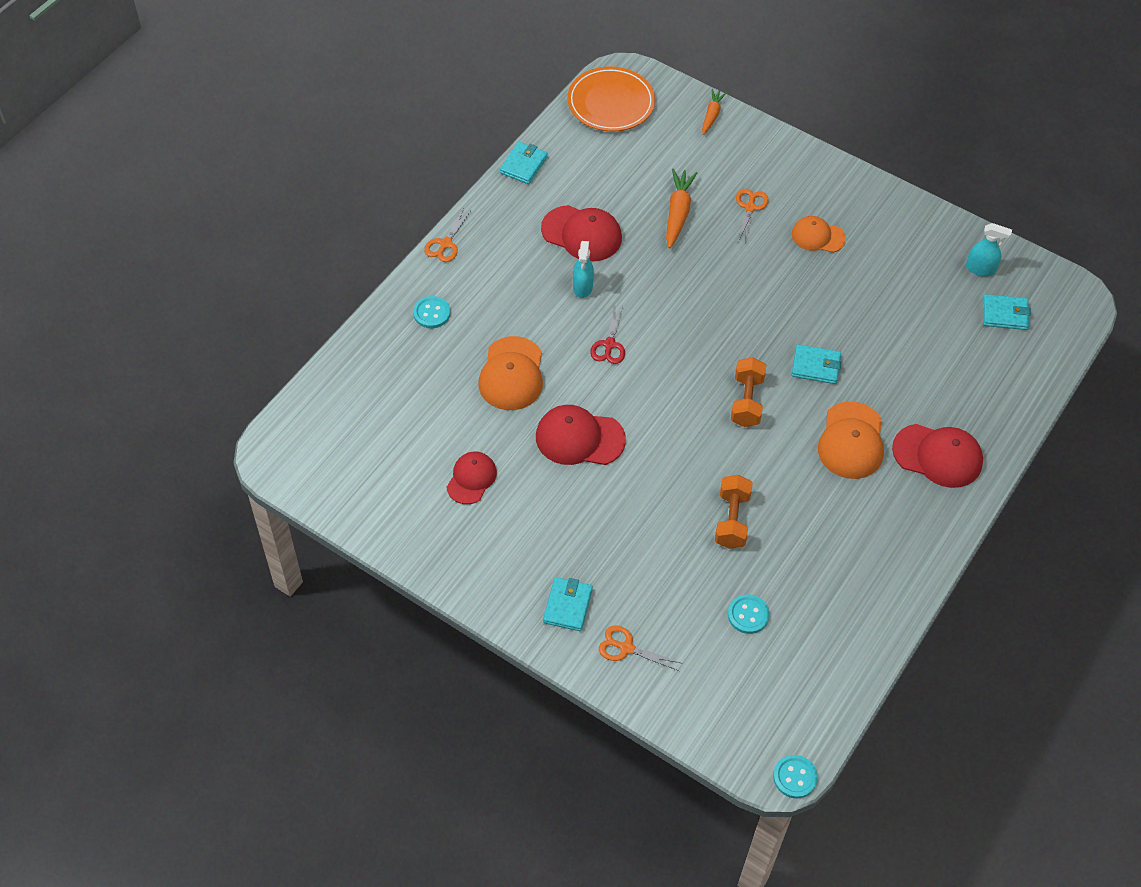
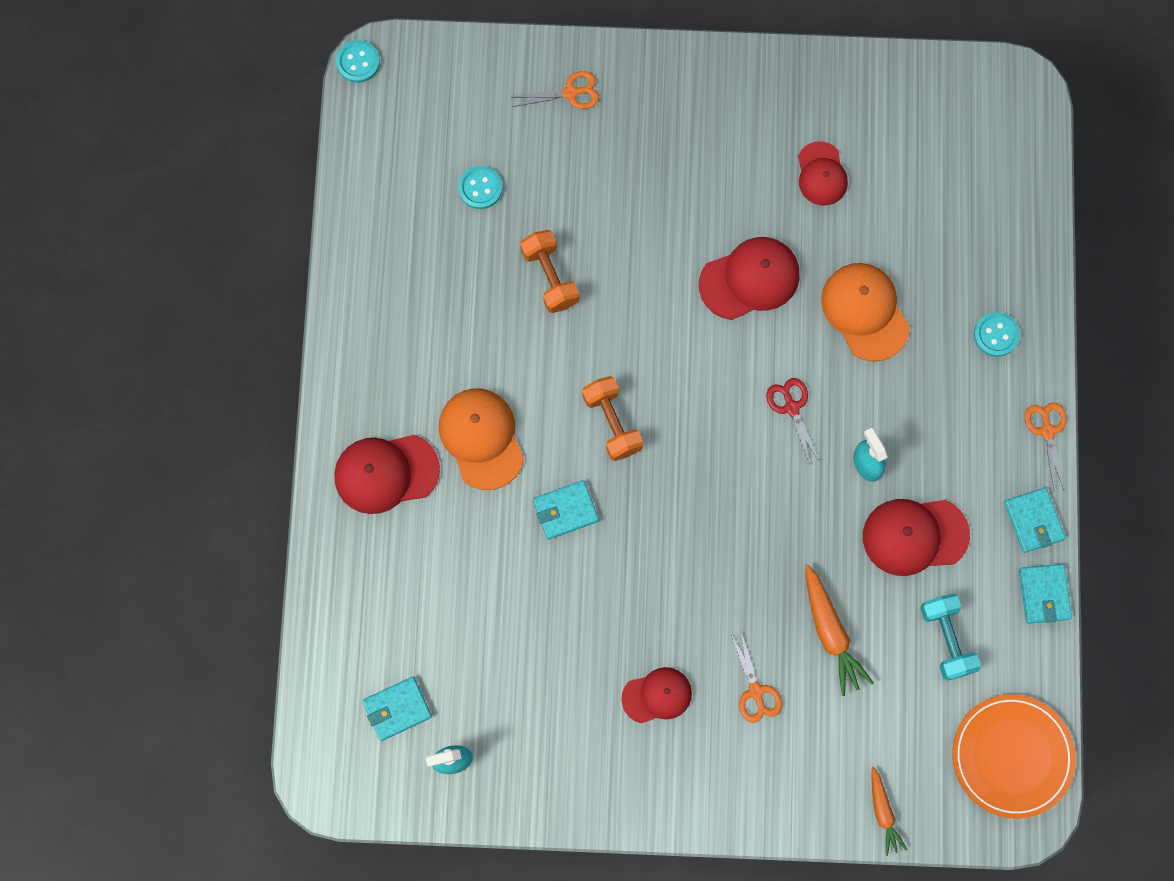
camera: 150 degrees right, 20 degrees up
(567, 606) = (647, 101): turquoise wallet -> turquoise wallet (1033, 521)
(605, 174) = (946, 639): none -> turquoise dumbbell
(818, 236) = (657, 695): orange cap -> red cap

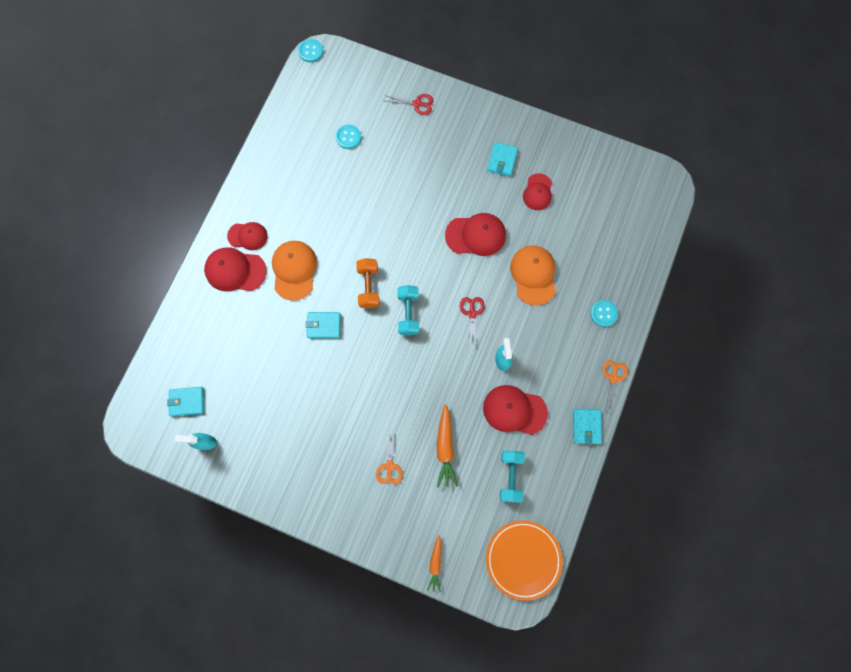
camera: 20 degrees right, 0 degrees up
(550, 277) = (367, 196): orange dumbbell -> none
(570, 93) = (417, 104): orange scissors -> red scissors
(657, 695) = (333, 447): red cap -> red cap (248, 236)
(692, 443) = (408, 313): none -> turquoise dumbbell
(1044, 594) = (577, 471): turquoise wallet -> turquoise wallet (502, 160)

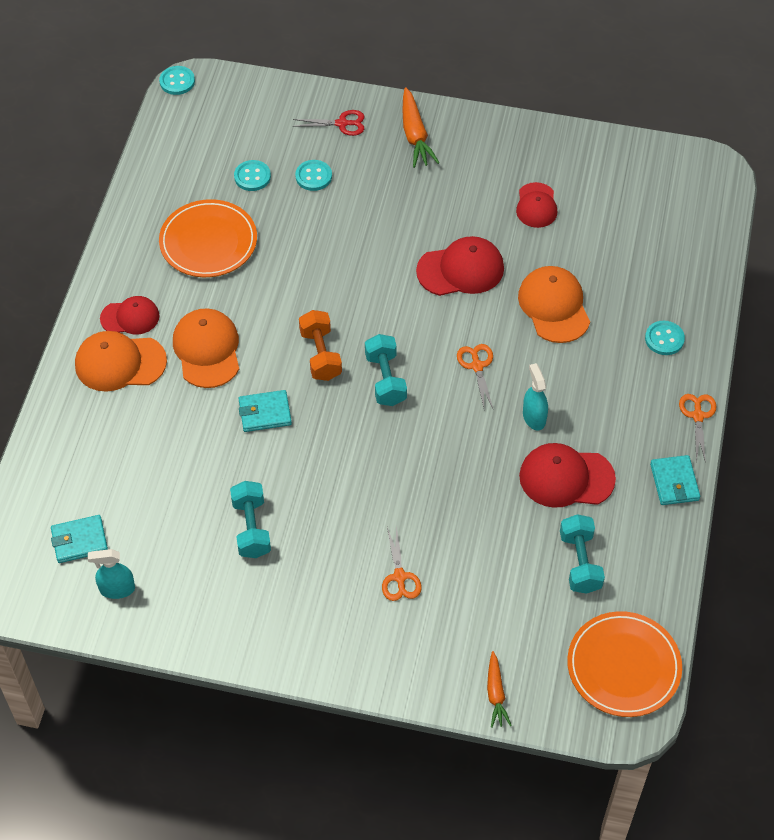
camera: 10 degrees left, 20 degrees down
(235, 270) = (120, 363): red cap -> orange cap
(299, 412) = (251, 528): none -> turquoise dumbbell
(309, 185) = (208, 242): none -> orange plate
(390, 144) = (313, 176): none -> turquoise button
(445, 448) = (476, 541): orange carrot -> orange carrot (415, 135)
(472, 313) = (477, 366): red scissors -> orange scissors
(502, 160) = (477, 175): turquoise wallet -> none

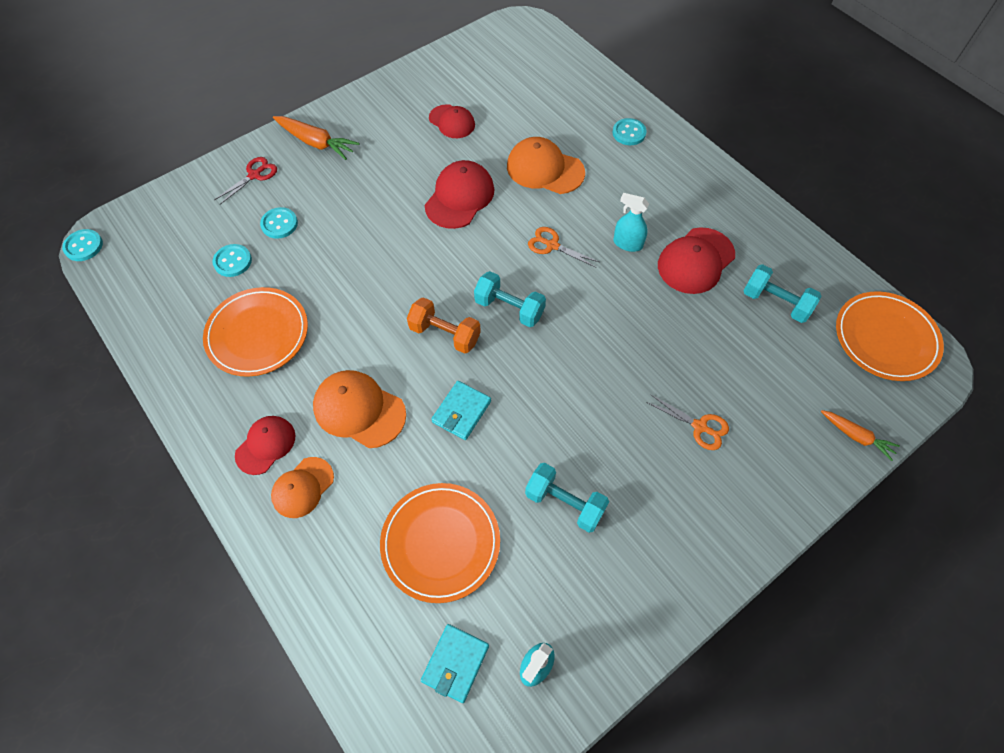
camera: 50 degrees left, 5 degrees up
(120, 363) = (302, 487): orange cap -> orange cap, size x0.66
(153, 473) = (440, 543): none -> orange plate
(674, 482) = (750, 205): turquoise wallet -> none
(698, 416) = (707, 158): orange scissors -> none

